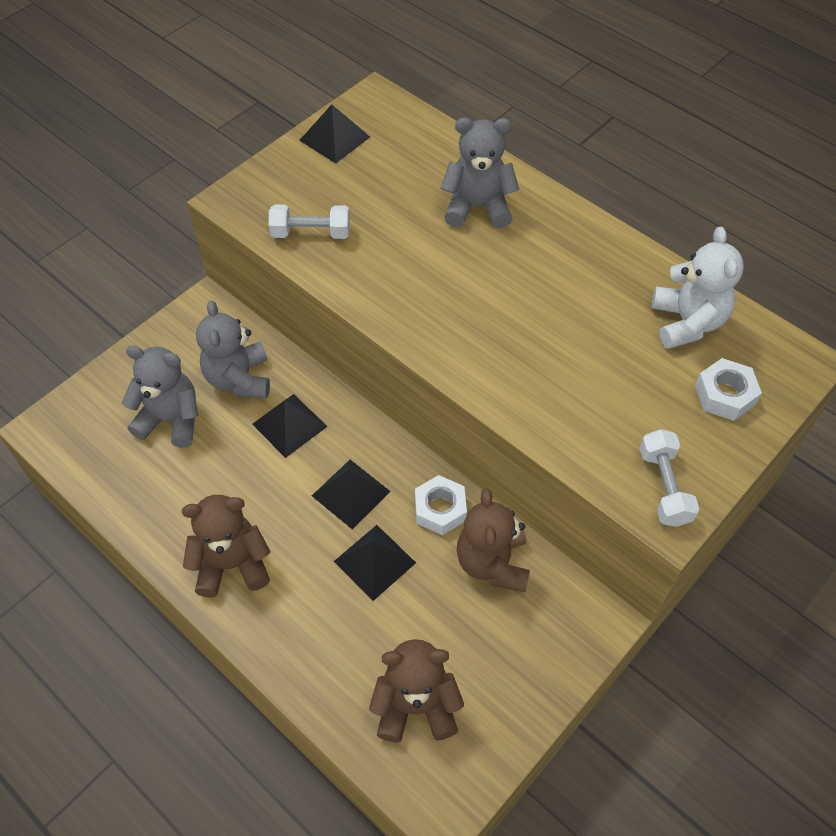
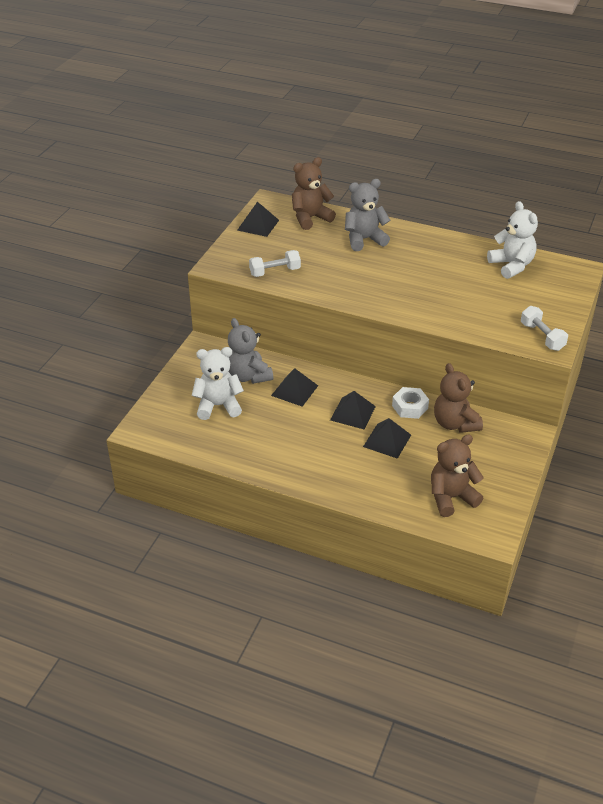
camera: 20 degrees left, 15 degrees down
(171, 419) = (218, 406): grey teddy bear -> white teddy bear
(232, 564) = (303, 464): brown teddy bear -> brown teddy bear (310, 218)
(724, 395) = (549, 292): white nut -> none

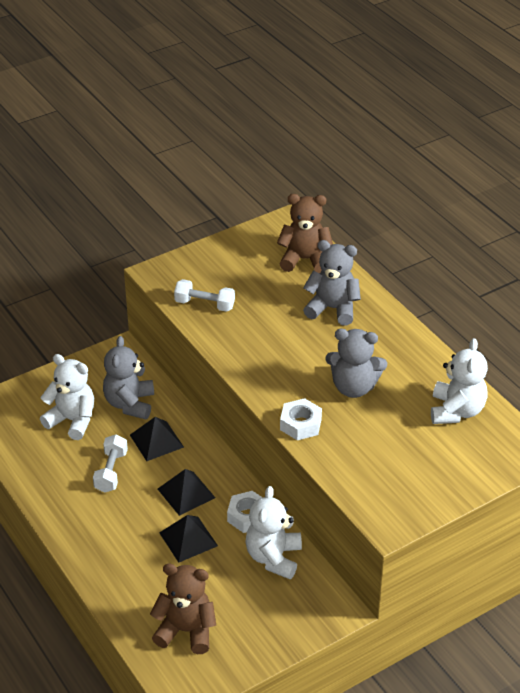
camera: 35 degrees right, 0 degrees up
(258, 225) = (244, 245): black pyramid -> none
(428, 316) = (300, 424): none -> white nut
(434, 279) = (354, 387): none -> grey teddy bear
(455, 423) = (273, 558): brown teddy bear -> white teddy bear
(542, 337) = (393, 507): white dumbbell -> white dumbbell (111, 471)

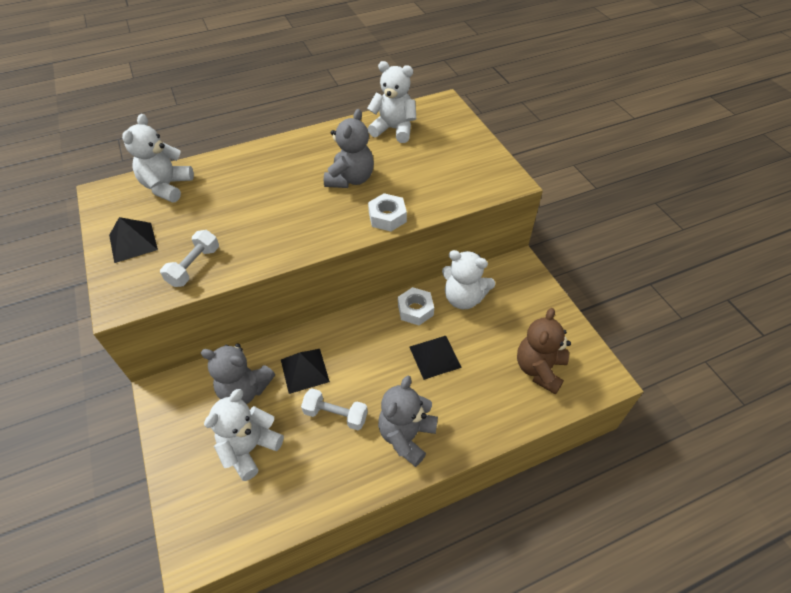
camera: 80 degrees left, 10 degrees up
(186, 493) = (379, 352): black pyramid -> black pyramid (133, 242)
(305, 259) = (167, 187): brown teddy bear -> white teddy bear
(332, 309) = (245, 178): grey teddy bear -> grey teddy bear (406, 436)

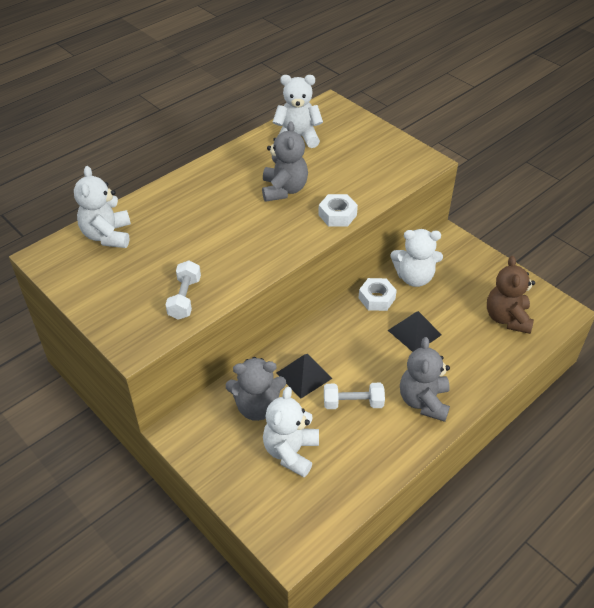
camera: 20 degrees left, 5 degrees down
(133, 242) = (109, 292): black pyramid -> none

